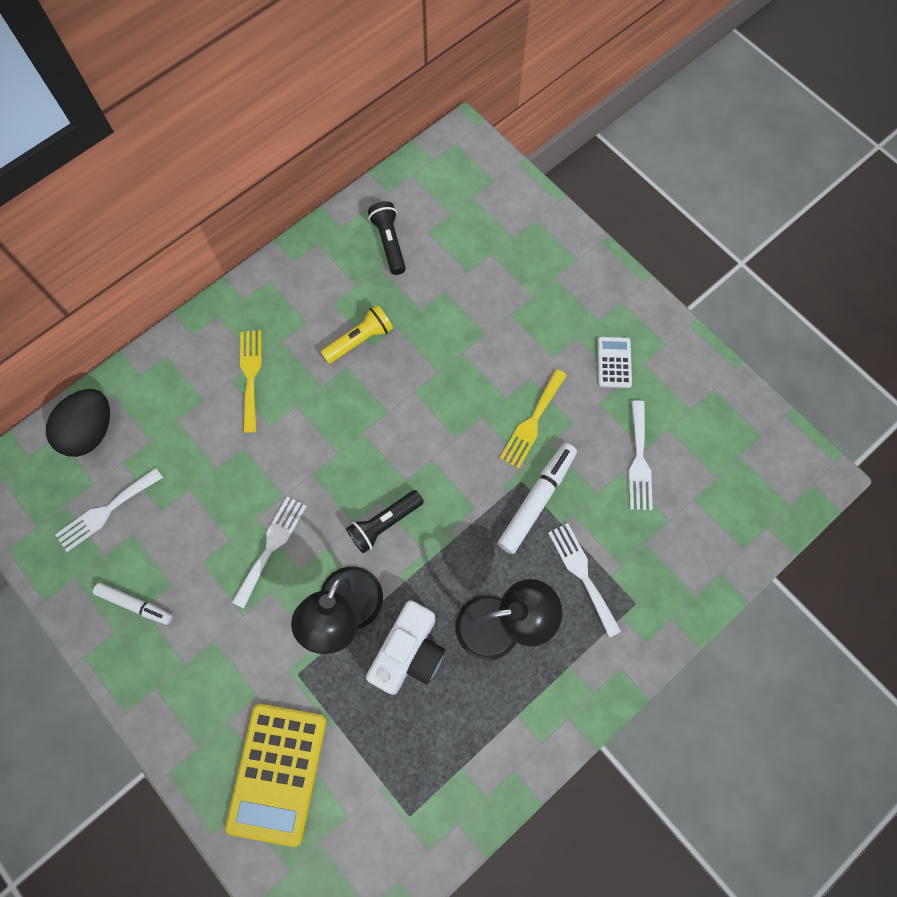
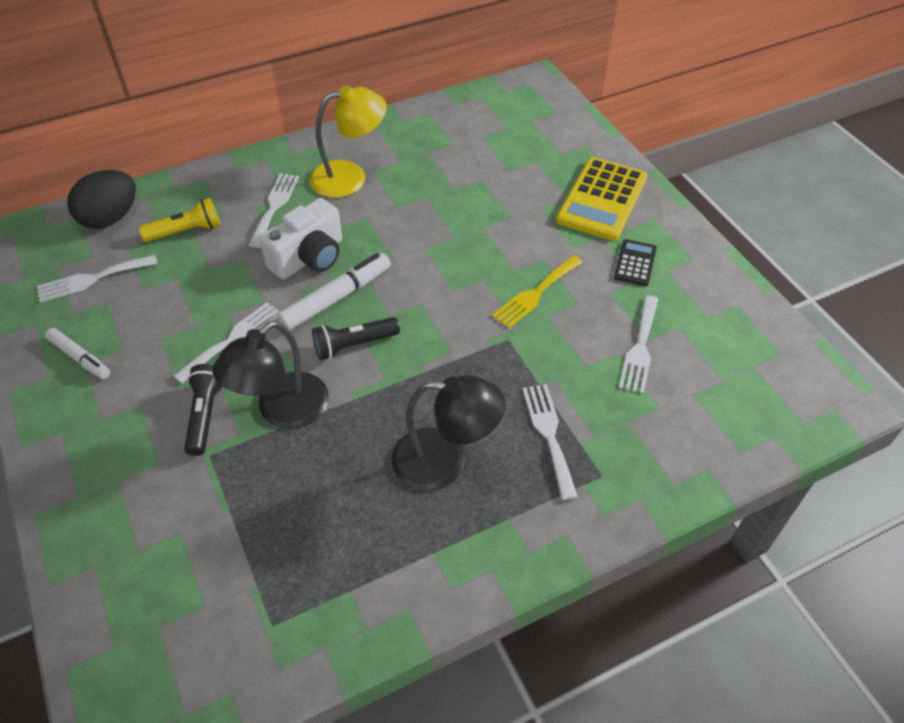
camera: 15 degrees right, 20 degrees down
(251, 375) = (275, 206): yellow fork -> white fork
(277, 773) = (147, 542): yellow calculator -> yellow calculator (602, 199)
(313, 318) = (350, 177): none -> yellow lamp
(359, 340) = (387, 200): yellow flashlight -> yellow flashlight (186, 231)
(389, 243) = (442, 138): black flashlight -> black flashlight (205, 415)
(409, 652) = (334, 463): white camera -> white camera (309, 257)
(537, 500) = (519, 358): white marker -> white marker (336, 298)
(614, 362) = (635, 263): white calculator -> black calculator

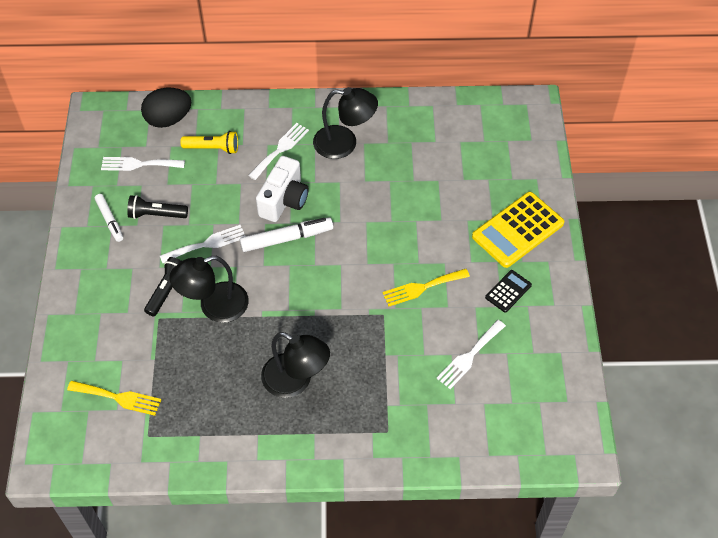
camera: 25 degrees right, 5 degrees up
(199, 588) = (118, 398): none -> yellow fork
(309, 257) = (284, 200): white camera -> white camera turned 45 degrees counterclockwise
(350, 177) = (344, 143): yellow lamp -> black lamp
(354, 345) = (280, 278): black flashlight -> black flashlight (156, 214)
(549, 434) = (370, 391): white fork -> none

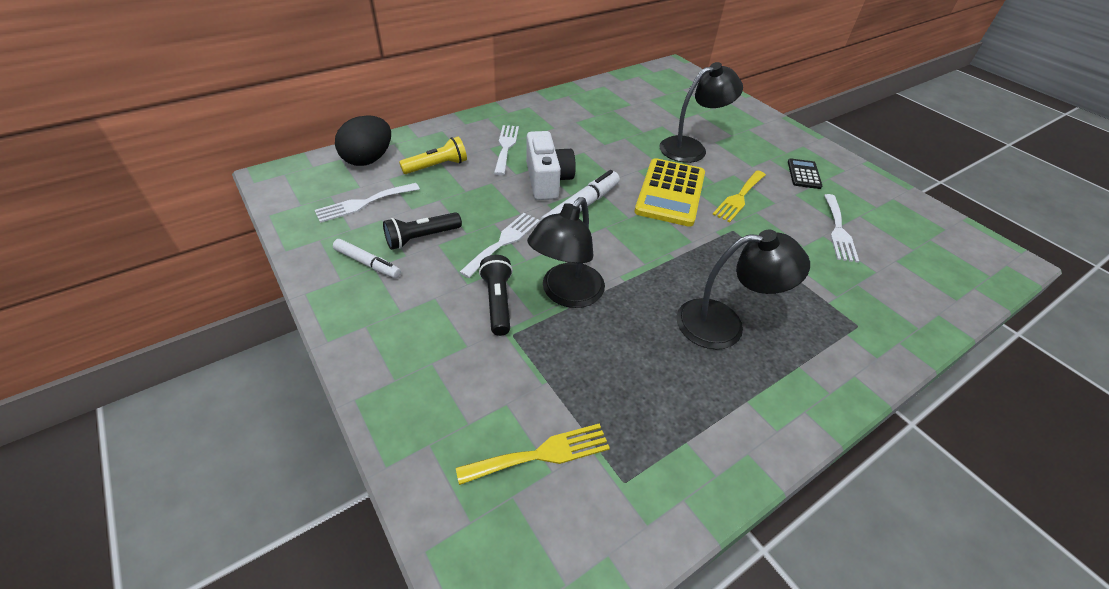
camera: 35 degrees left, 10 degrees down
(344, 143) = (559, 126): black lamp -> black lamp (691, 148)
(518, 230) = (758, 135): yellow calculator -> yellow calculator (670, 192)

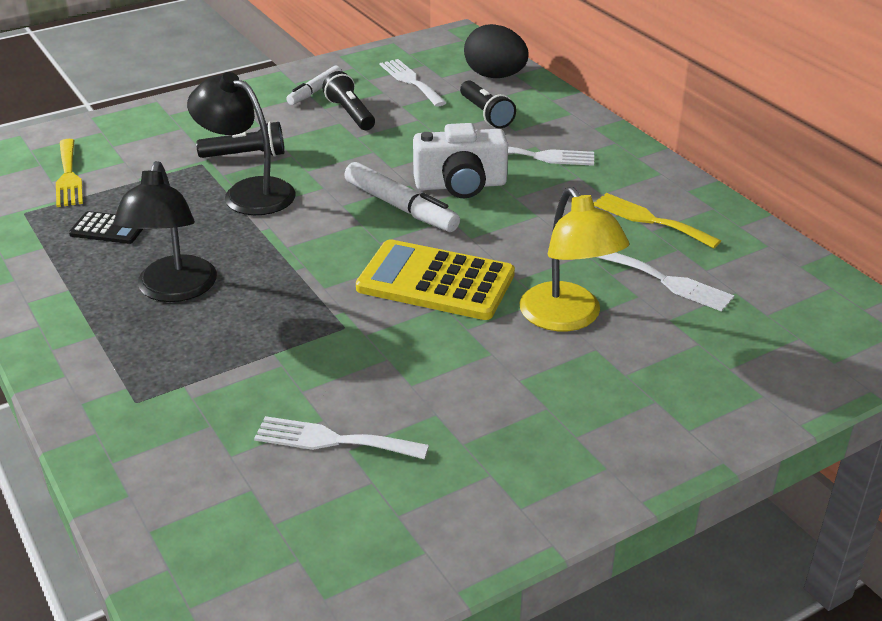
camera: 95 degrees right, 10 degrees down
(437, 166) = (485, 114): yellow flashlight -> black flashlight
(503, 242) = (338, 157): white fork -> white fork (667, 281)
(691, 148) = (568, 318): black lamp -> yellow lamp
(739, 197) = (424, 347): yellow fork -> yellow fork (649, 220)
(804, 174) = (499, 440): black calculator -> black calculator (108, 229)

